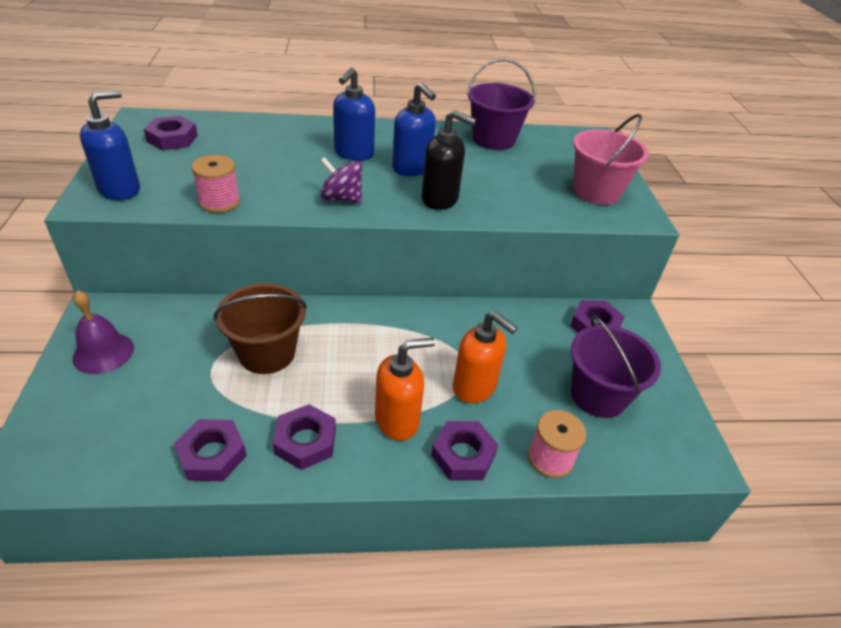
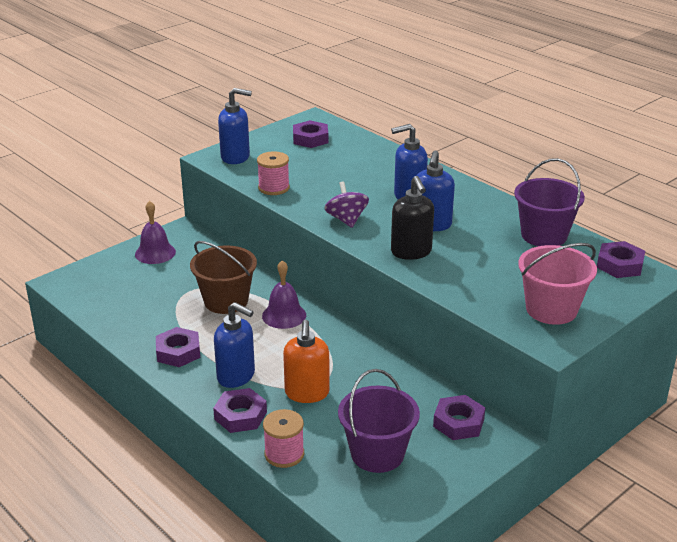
camera: 55 degrees right, 10 degrees down
(212, 455) = (132, 328): purple nut -> purple nut (619, 265)
(342, 330) = (284, 315): none -> purple bell
(397, 420) = (236, 376): orange soap dispenser -> blue soap dispenser

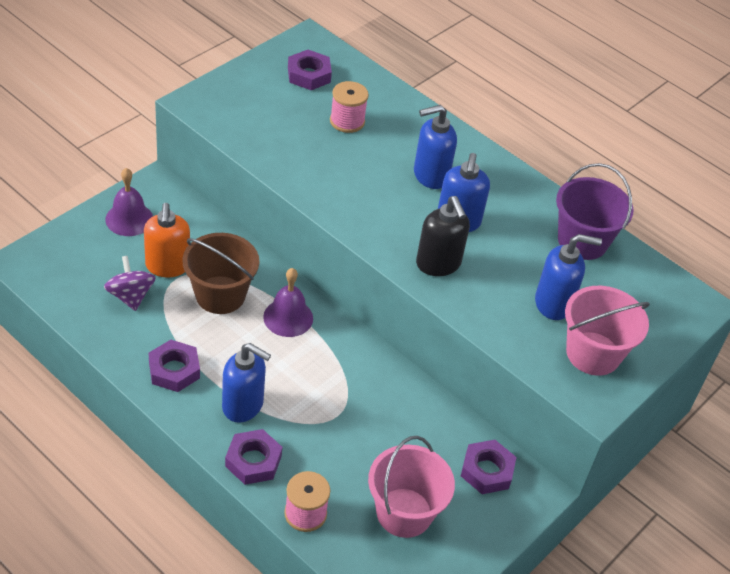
camera: 10 degrees left, 15 degrees up
(235, 157) = (223, 103): blue soap dispenser -> blue soap dispenser (553, 304)
(274, 188) = (273, 156): pink spool -> pink spool (347, 121)
(307, 393) = (323, 430): orange soap dispenser -> orange soap dispenser (167, 266)
(346, 220) = (362, 211): purple spinning top -> purple spinning top (130, 296)
(377, 454) = (404, 513): purple bucket -> pink bucket
(619, 265) = (664, 288): purple nut -> none

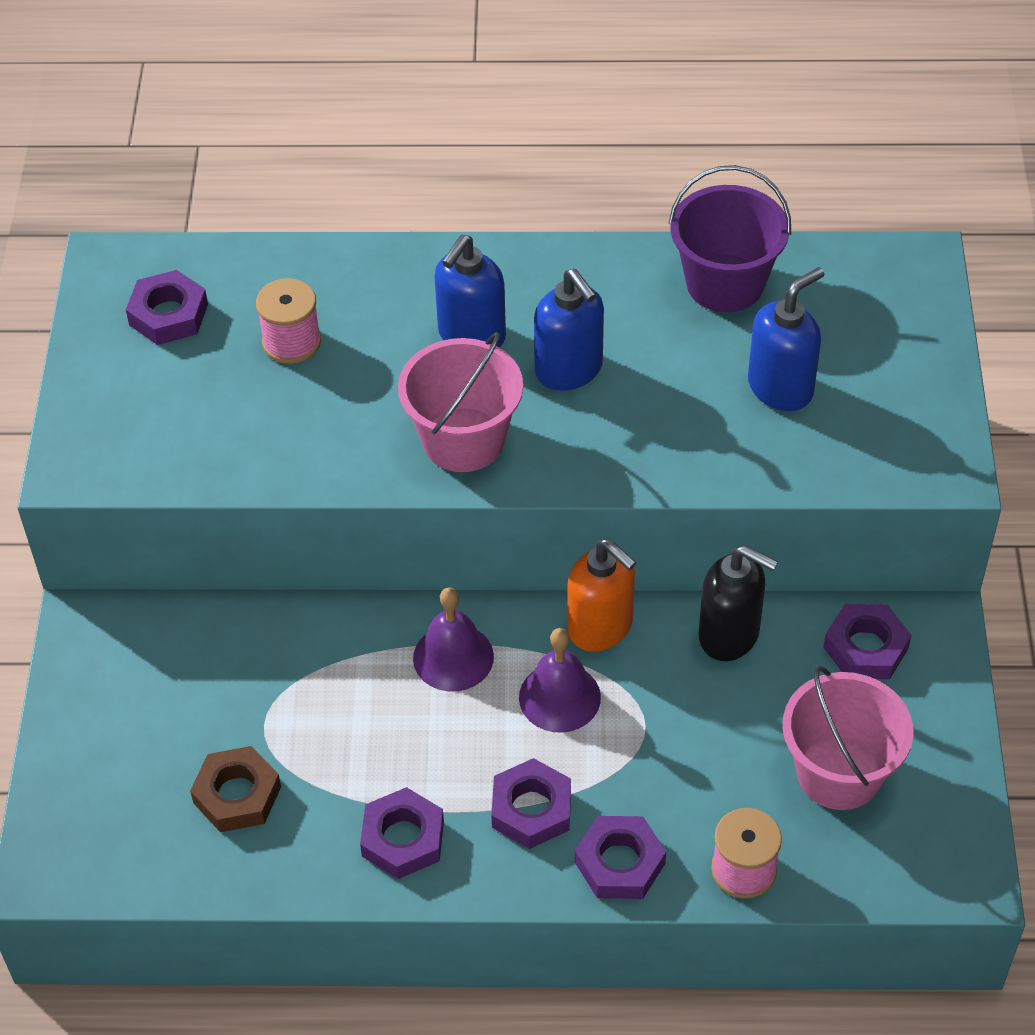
camera: 35 degrees left, 5 degrees up
(129, 219) = (109, 697): purple bell -> purple bell (559, 697)
(130, 296) = (237, 795): purple spinning top -> brown nut
(167, 266) = (234, 717): orange soap dispenser -> orange soap dispenser (601, 627)
(220, 295) = (342, 698): brown bucket -> none
(243, 405) = (531, 809): blue soap dispenser -> purple nut
(438, 264) = (610, 443): black soap dispenser -> black soap dispenser (729, 635)
(593, 353) = (883, 413): pink bucket -> pink bucket (463, 440)

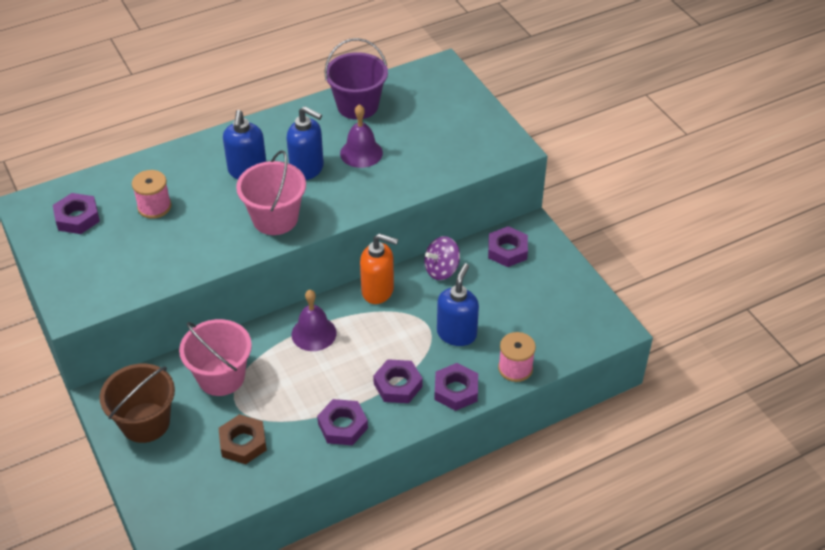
camera: 30 degrees left, 5 degrees down
(117, 693) = (145, 422): none -> brown bucket
(559, 697) = (378, 330): purple bell -> purple bell (361, 153)
(729, 635) = (441, 270): black soap dispenser -> purple spinning top
(781, 387) = (414, 140): blue soap dispenser -> blue soap dispenser (457, 333)
(839, 773) = (530, 308): pink bucket -> pink bucket (221, 377)

